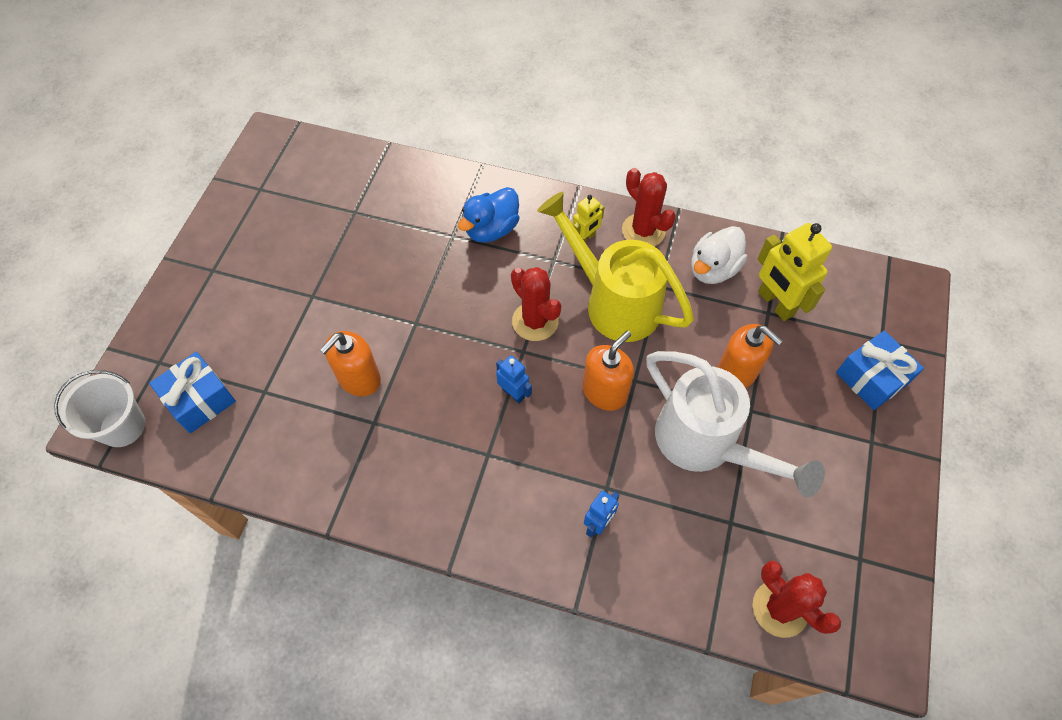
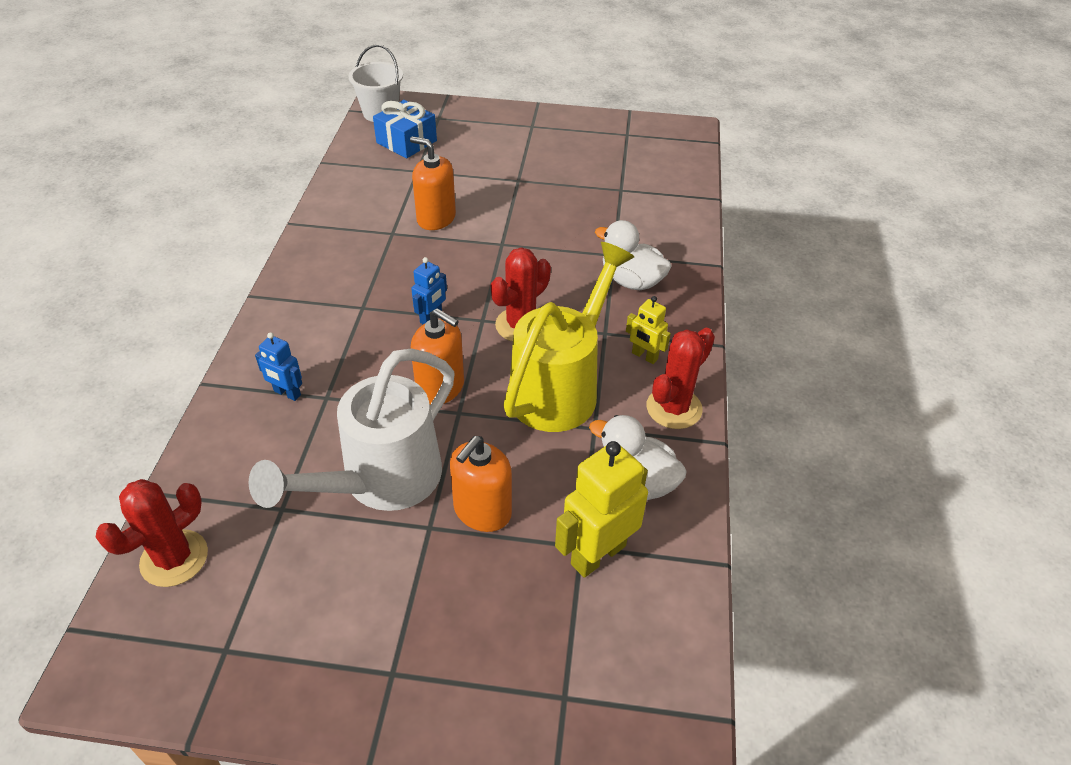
camera: 80 degrees right, 15 degrees down
(491, 229) = (631, 281): blue duck -> white duck
(871, 378) = (495, 678): blue gift -> none

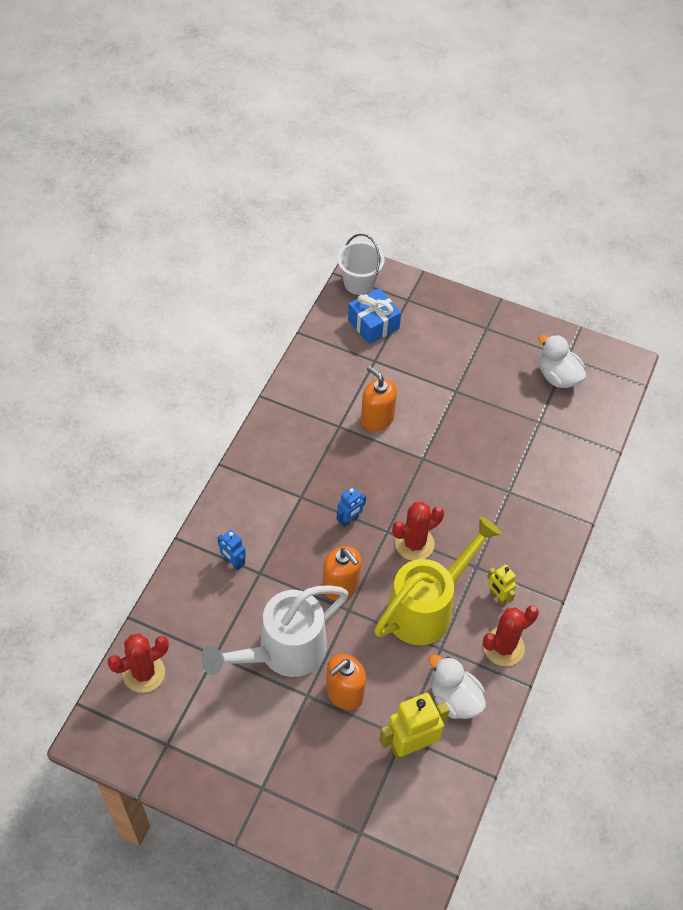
camera: 15 degrees right, 10 degrees up
(631, 281) = (513, 522): white duck -> white duck (558, 377)

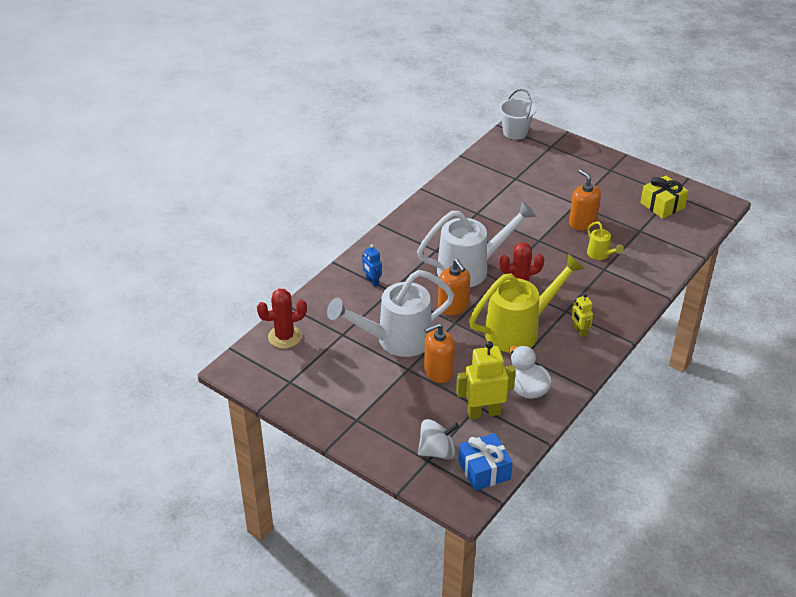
camera: 15 degrees right, 15 degrees down
(349, 520) = (470, 269): blue robot -> white watering can
(368, 817) = (437, 451): none -> white spinning top
(373, 324) = (520, 157): blue gift -> blue gift (484, 470)
(377, 418) = (508, 212): orange soap dispenser -> orange soap dispenser (582, 223)
(500, 469) = (600, 255): none -> yellow watering can
(503, 647) = (576, 363): red cactus -> none
(558, 377) = (662, 205): white duck -> yellow gift

